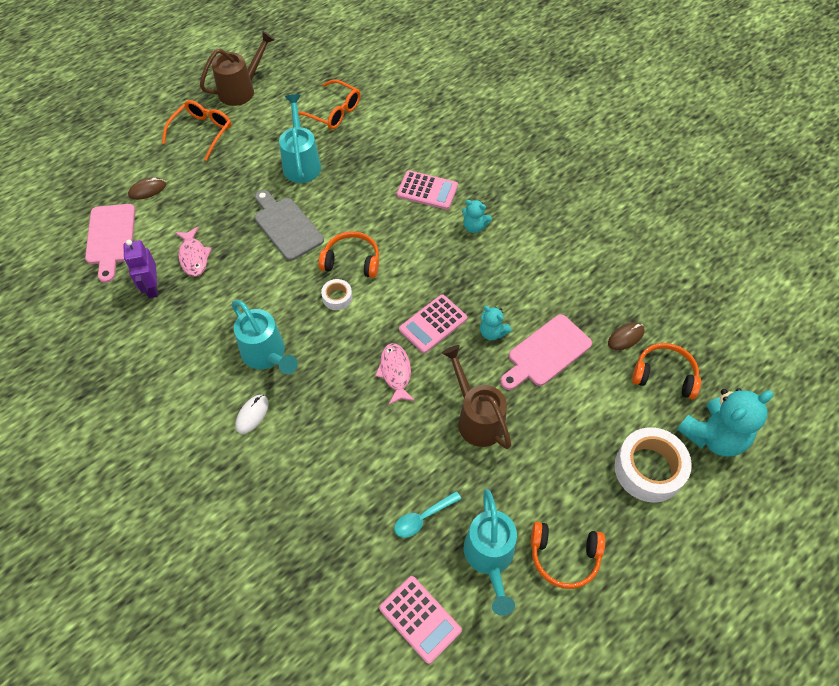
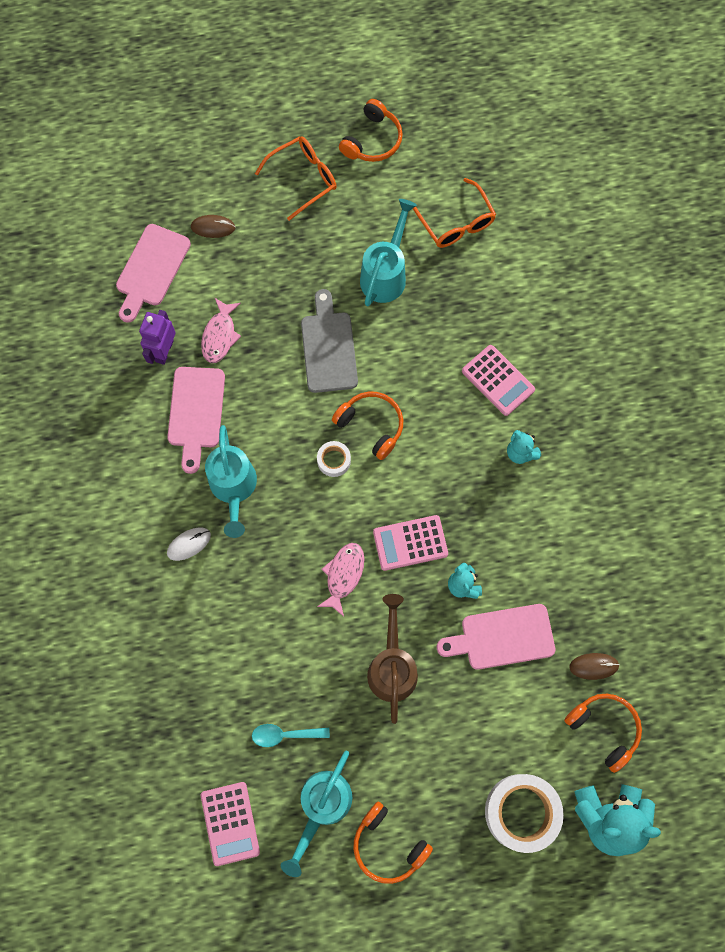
camera: 30 degrees right, 15 degrees up
(204, 317) = (196, 412): none -> pink cutting board
(241, 90) = (373, 140): brown watering can -> orange headphones

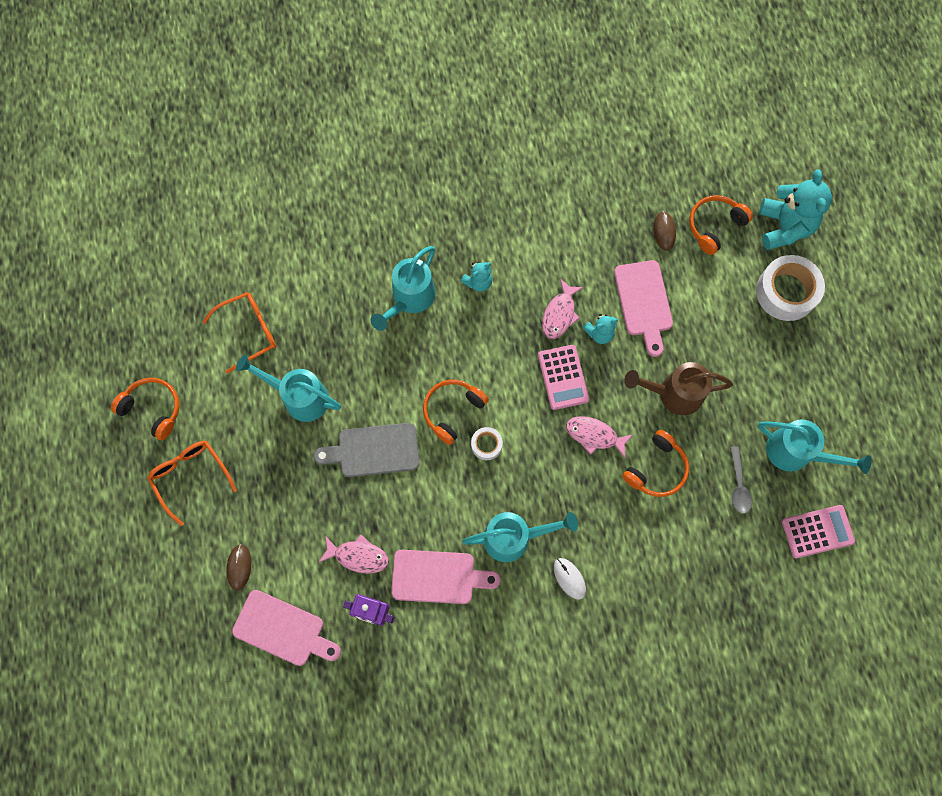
camera: 90 degrees left, 0 degrees up
(285, 734) = (738, 485): turquoise spoon -> grey spoon
(388, 845) = (823, 398): orange headphones -> orange headphones (656, 469)
(485, 541) = (559, 314): none -> pink fish
(498, 380) = (410, 299): pink calculator -> turquoise watering can

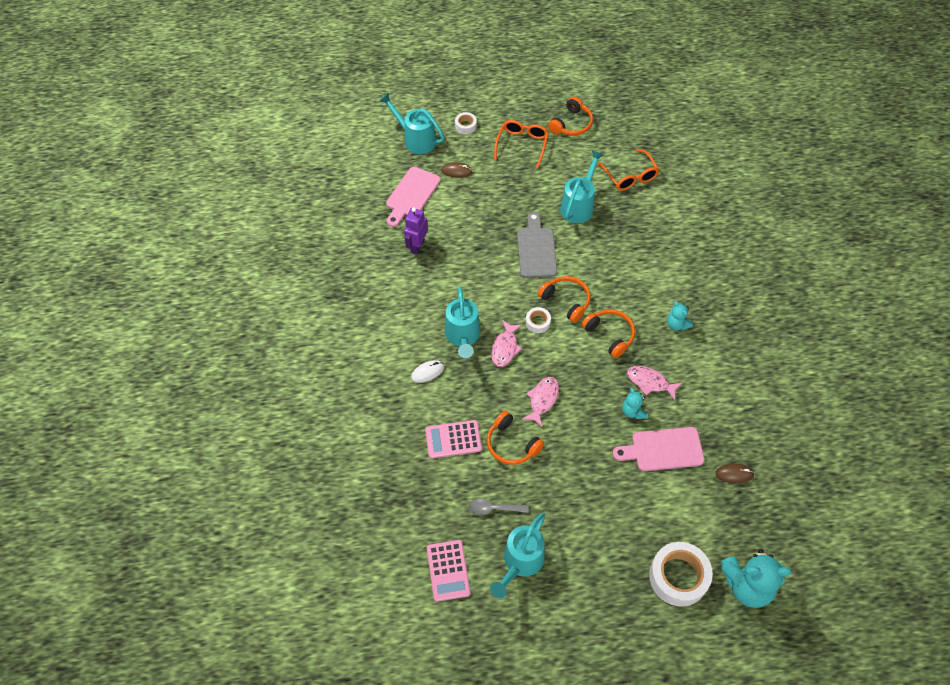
camera: 95 degrees right, 15 degrees down
(152, 561) = (465, 126): none -> white tape
(190, 477) = (522, 145): orange glasses -> orange glasses turned 45 degrees counterclockwise
(358, 556) = (458, 238): pink fish -> pink fish (505, 348)
(410, 299) = (660, 276): turquoise watering can -> turquoise watering can (416, 139)
(438, 577) = (438, 286): pink cutting board -> none
(563, 377) = (593, 380): pink calculator -> pink calculator (453, 439)
(674, 393) = (578, 465): brown watering can -> none
(714, 226) = (743, 519): orange headphones -> orange headphones (610, 335)

